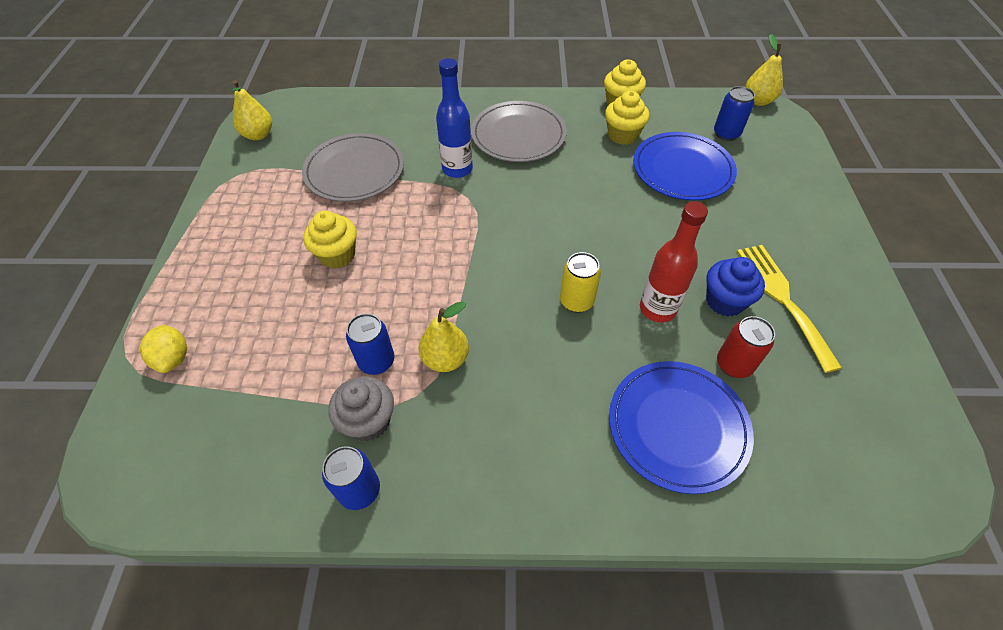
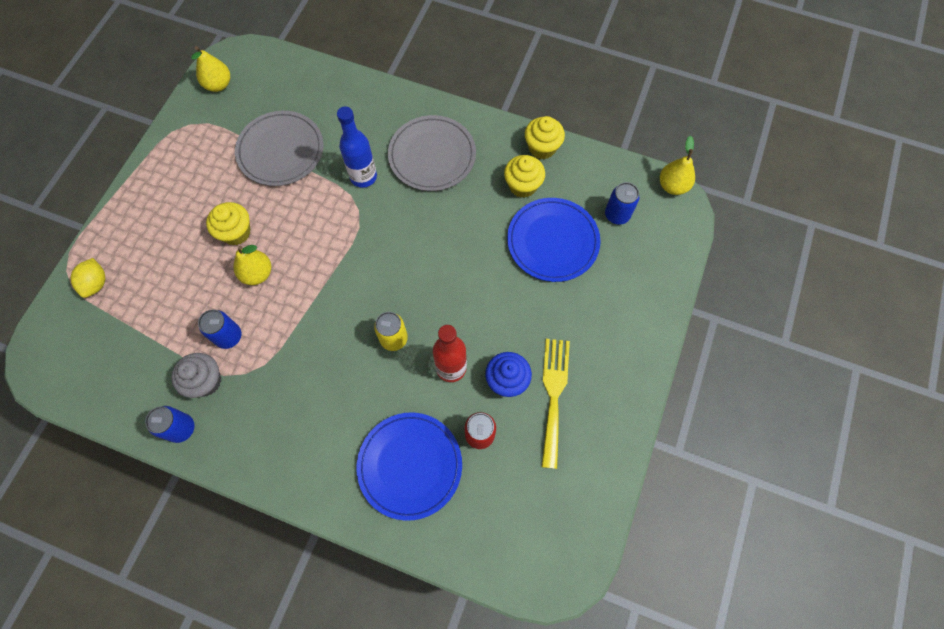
camera: 20 degrees right, 15 degrees up
(445, 359) = (276, 352): yellow pear -> yellow pear (257, 273)

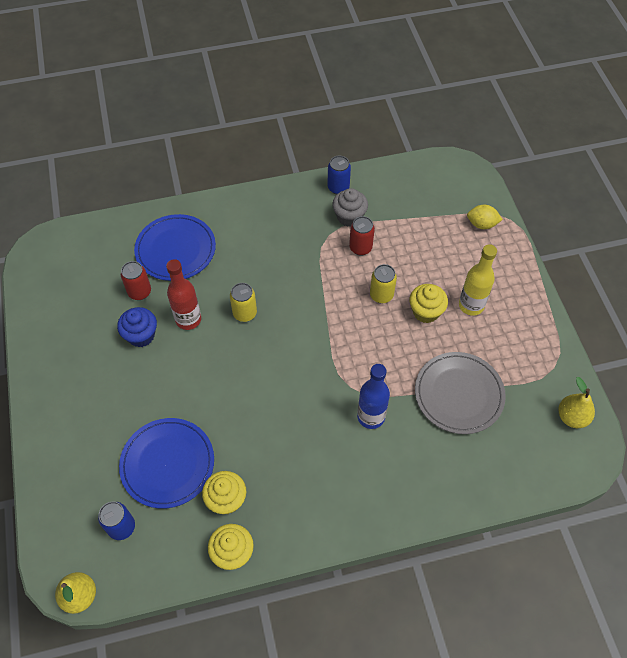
camera: 145 degrees right, 10 degrees down
(96, 283) = (482, 224): yellow lemon -> yellow lemon turned 45 degrees counterclockwise
(194, 213) = (471, 305): none -> yellow bottle
(229, 336) = (360, 248): blue can -> red can
(257, 273) = (381, 295): yellow pear -> yellow can
(432, 155) = (329, 475): grey plate -> none
(553, 395) = (100, 346): yellow fork -> none

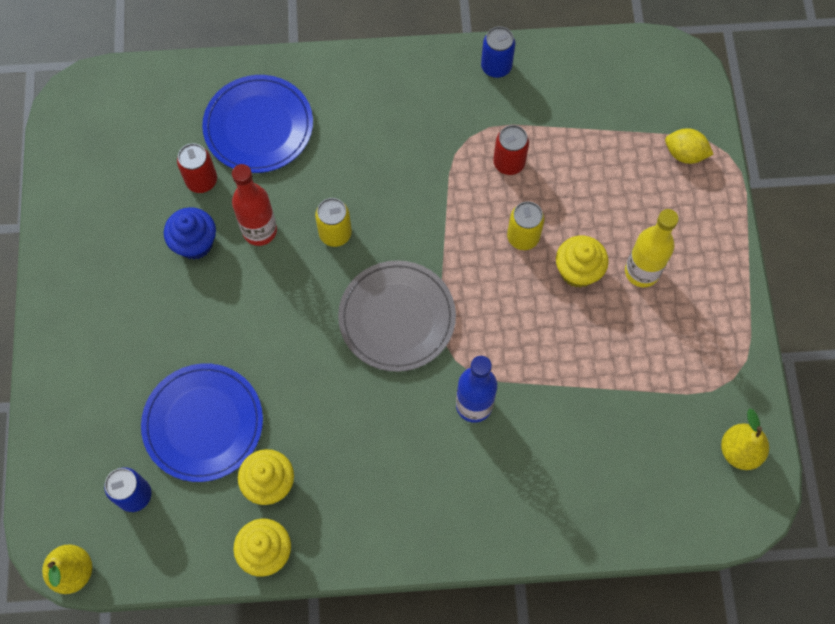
camera: 10 degrees right, 10 degrees up
(349, 217) = (502, 114): grey cupcake -> none
(459, 394) = (596, 394): grey plate -> grey plate (397, 317)

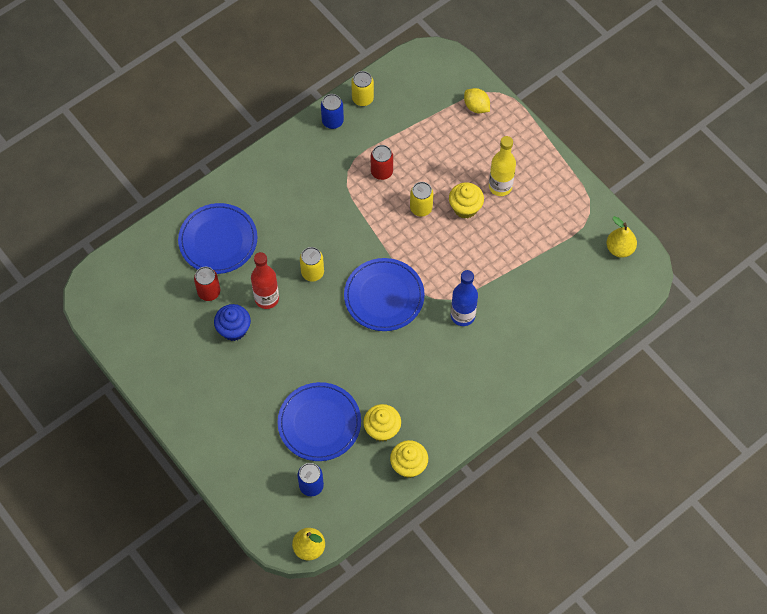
camera: 35 degrees left, 5 degrees down
(397, 317) = (384, 296): grey plate -> blue plate
(552, 61) = (362, 99): none -> yellow can
(684, 154) = (476, 107): yellow lemon -> yellow lemon turned 60 degrees clockwise

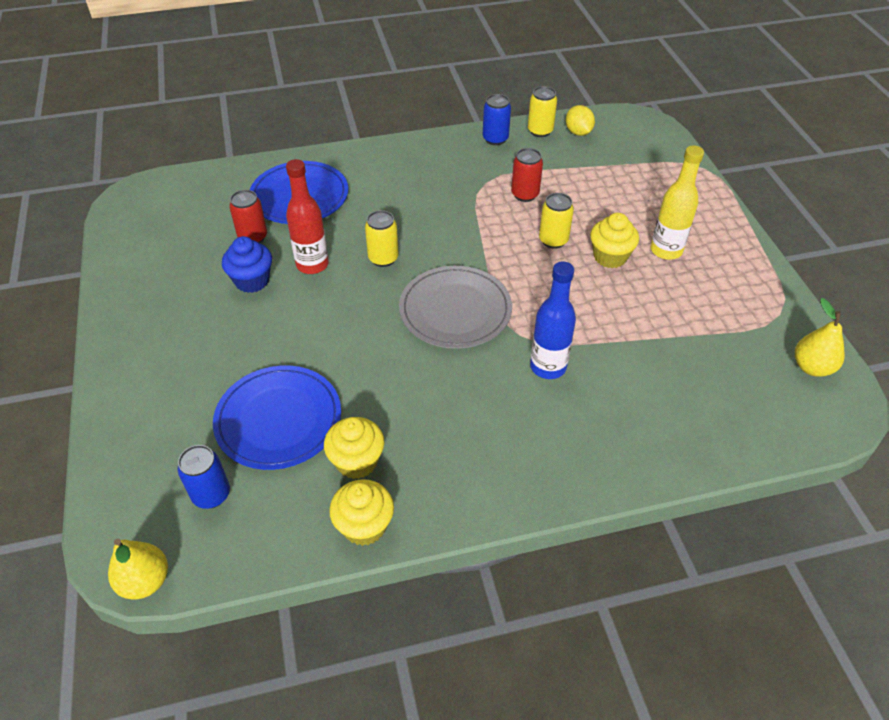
camera: 25 degrees right, 15 degrees down
(384, 296) = (455, 310): blue plate -> grey plate
(476, 107) = (670, 172): yellow lemon -> yellow lemon (578, 132)

